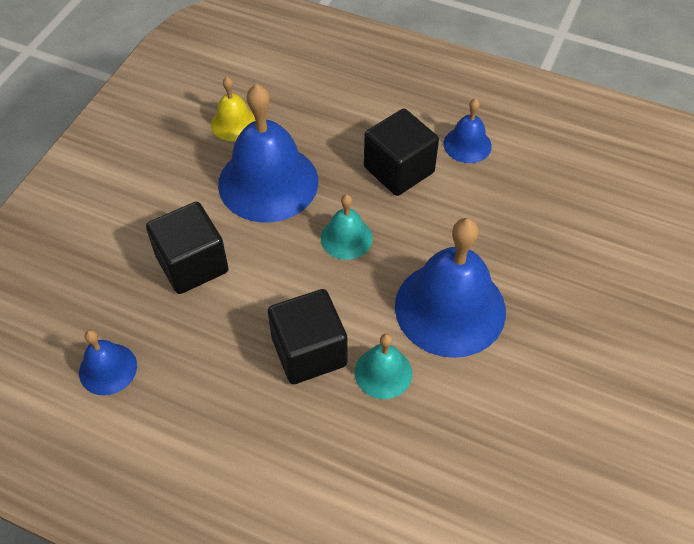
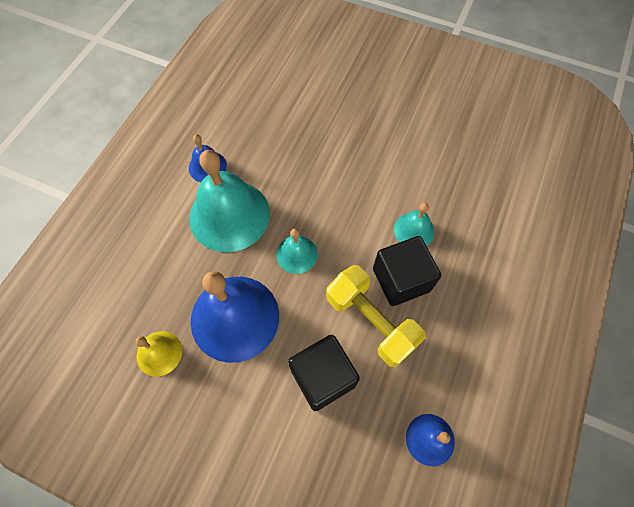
camera: 90 degrees left, 10 degrees up
(254, 314) = (371, 321): none -> yellow dumbbell
(399, 170) = (229, 215): black cube -> turquoise bell
(450, 308) = (359, 187): blue bell -> none

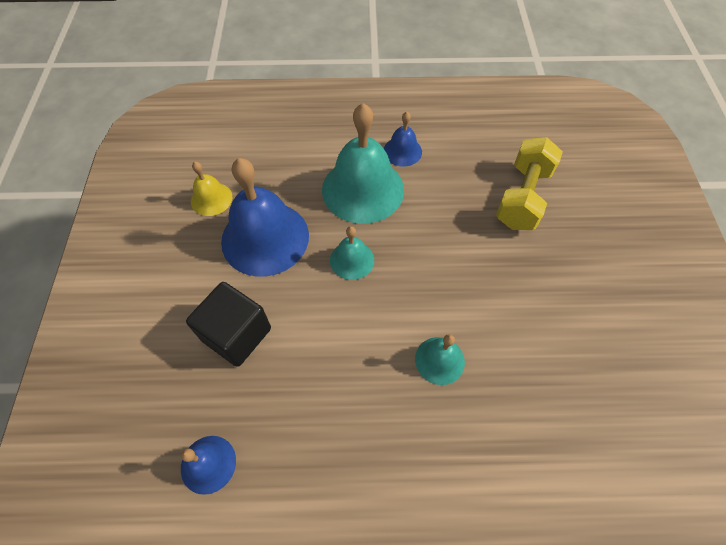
camera: 65 degrees right, 5 degrees down
(371, 321) = (312, 356): yellow dumbbell -> yellow dumbbell (522, 197)
(401, 280) = (373, 369): black cube -> none

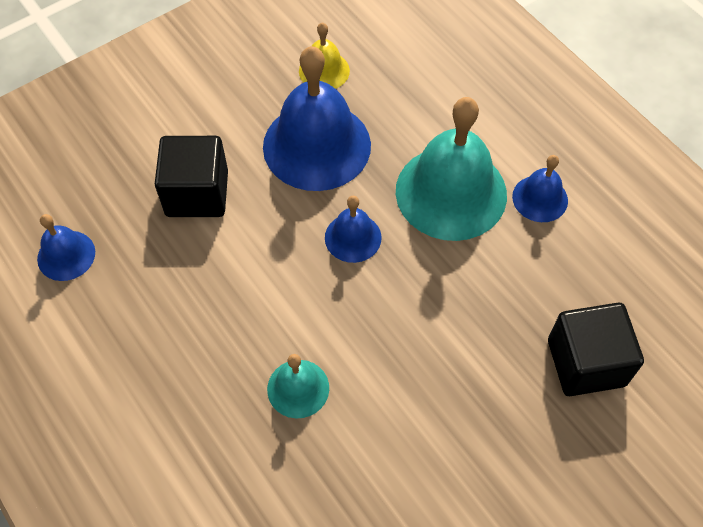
camera: 55 degrees right, 0 degrees up
(352, 260) = (353, 237): turquoise bell -> blue bell
(522, 197) = (586, 363): yellow dumbbell -> black cube

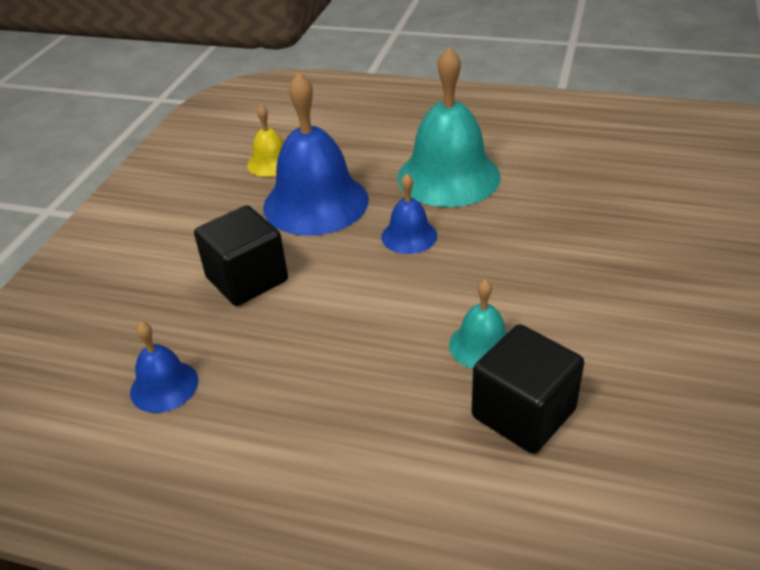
camera: 35 degrees left, 20 degrees down
(540, 198) = (511, 149): blue bell -> none
(586, 363) = (654, 209): black cube -> black cube (523, 413)

